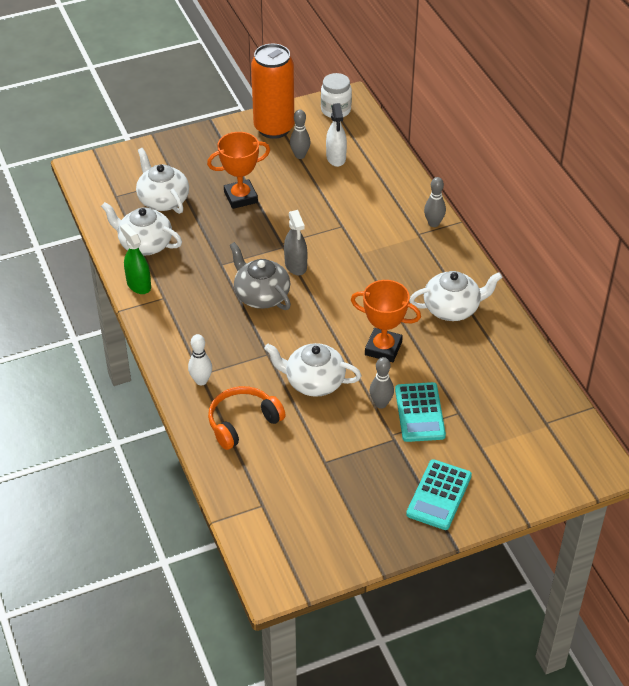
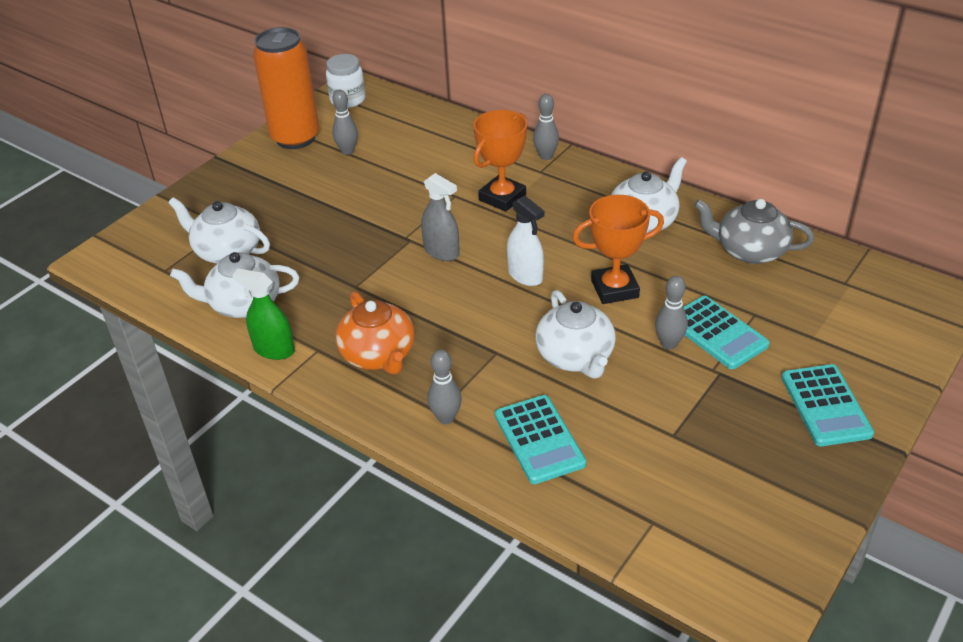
camera: 30 degrees left, 5 degrees down
(196, 319) = (378, 355): none -> orange teapot
(201, 381) = (446, 418): white bowling pin -> grey bowling pin
(240, 197) = (317, 213): orange trophy -> orange trophy (502, 197)
(243, 422) = (539, 440): orange headphones -> turquoise calculator
(261, 295) = (431, 297): grey teapot -> grey teapot (749, 251)
(313, 382) = (576, 357): white teapot -> white teapot turned 90 degrees counterclockwise
(336, 158) = (388, 139): white spray bottle -> white spray bottle (525, 275)

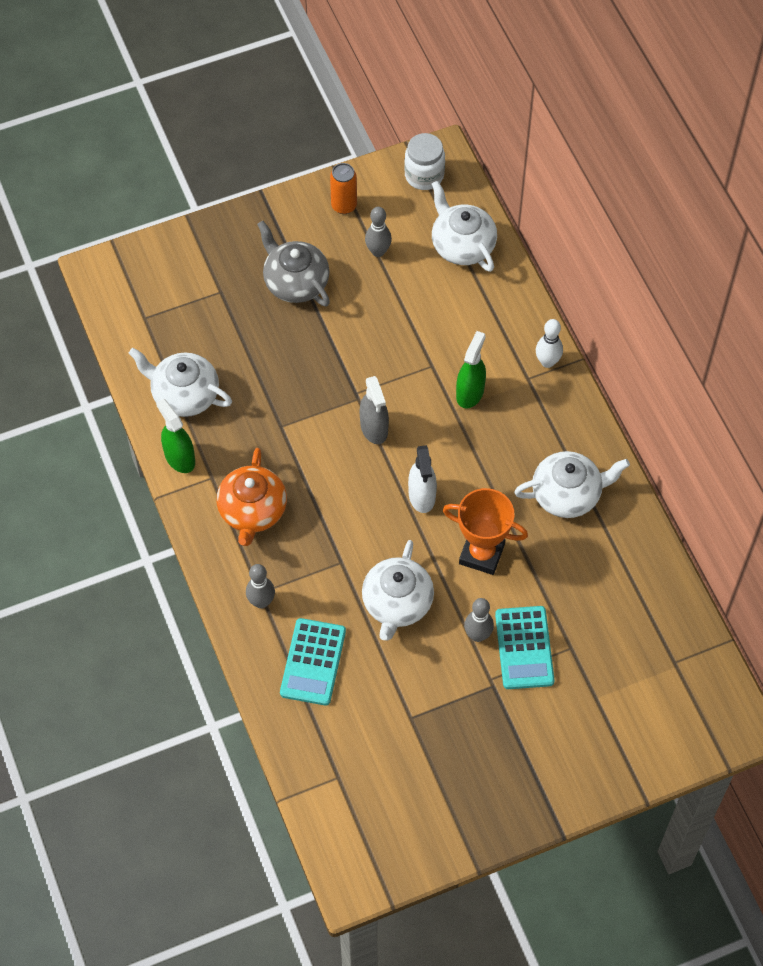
camera: 30 degrees right, 20 degrees up
(227, 251) = (204, 324): white teapot -> white teapot (462, 245)
(295, 138) = (344, 206): orange can -> orange can, size x0.49
(502, 197) = (470, 393): orange trophy -> green spray bottle
(546, 156) = (547, 362): grey bowling pin -> white bowling pin
(749, 251) = (627, 581): grey teapot -> grey teapot (295, 282)
(825, 406) = (544, 763): turquoise calculator -> none

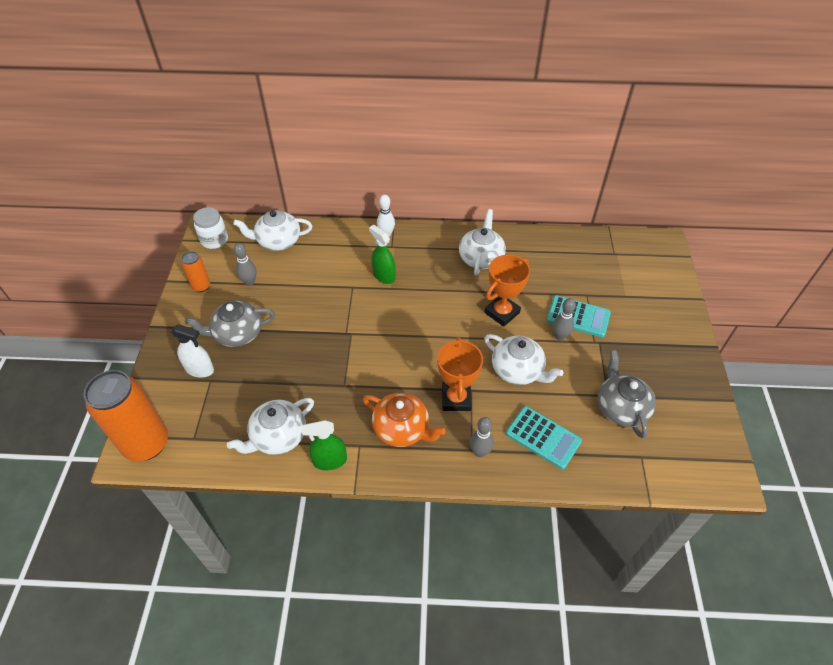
camera: 65 degrees left, 10 degrees down
(118, 280) = (146, 444): none -> orange can
(321, 551) = (456, 399): none -> orange trophy
(374, 428) = (378, 333): grey spray bottle -> none
(398, 737) = (620, 408): none -> grey teapot
(422, 496) = (444, 327): white spray bottle -> white spray bottle (200, 369)

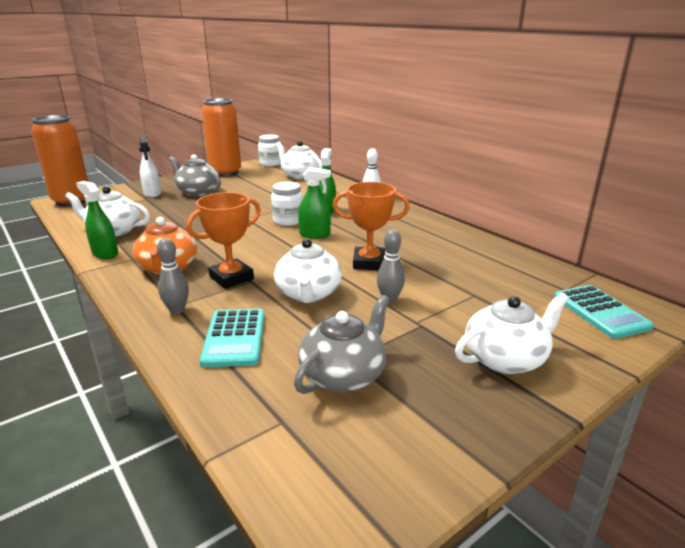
camera: 50 degrees right, 25 degrees down
(201, 286) = (225, 173): orange can -> orange can, size x2.05
(249, 282) = (249, 181): grey bowling pin -> none
(381, 311) = (288, 221): none -> white jar
(426, 312) = (315, 235): none -> green spray bottle
(481, 258) = (417, 234): white teapot -> white teapot (505, 359)
(578, 317) = (435, 300): turquoise calculator -> turquoise calculator (600, 312)

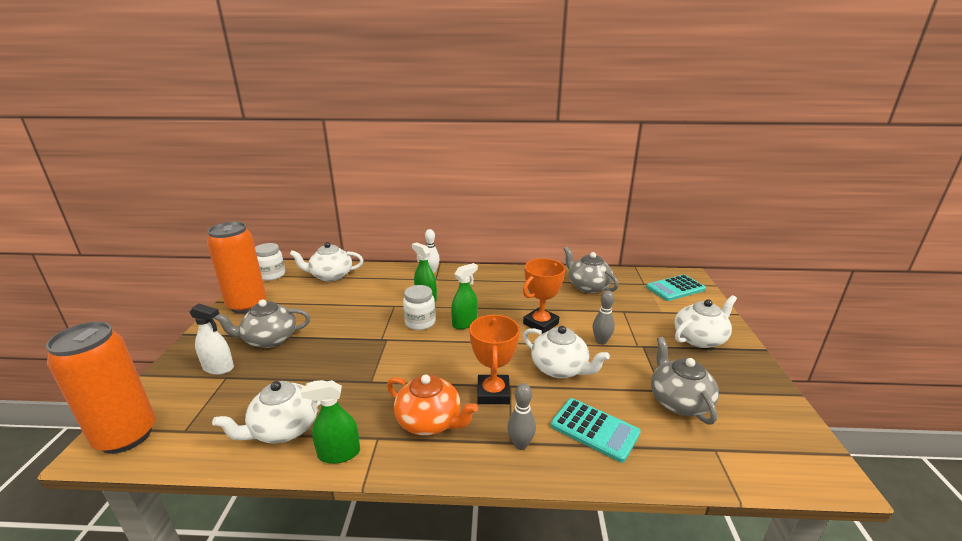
camera: 50 degrees left, 0 degrees up
(487, 262) = (588, 286): none -> grey teapot
(505, 359) = (700, 338): white teapot -> white teapot turned 45 degrees clockwise
(600, 312) = (675, 288): turquoise calculator -> turquoise calculator turned 135 degrees clockwise

